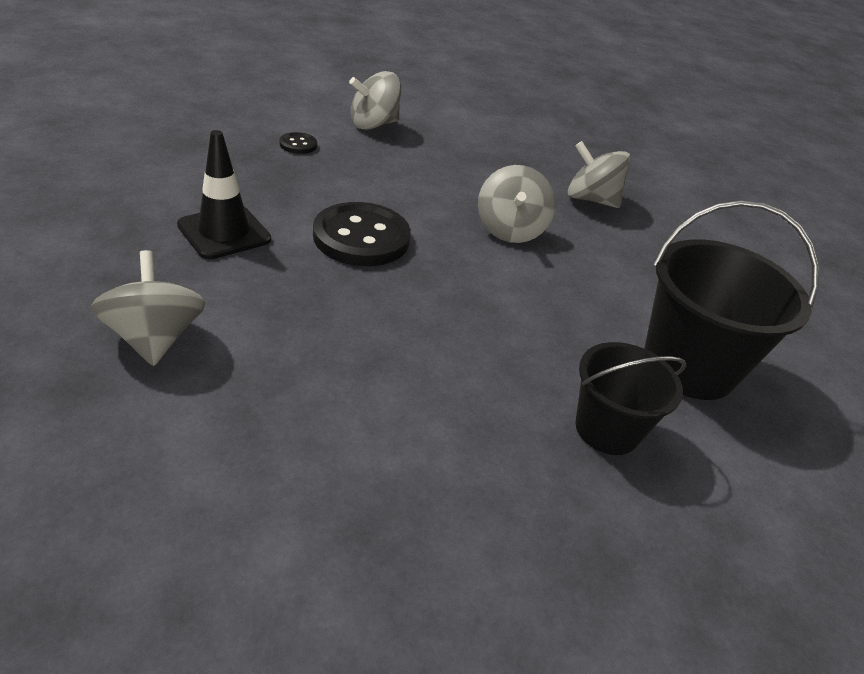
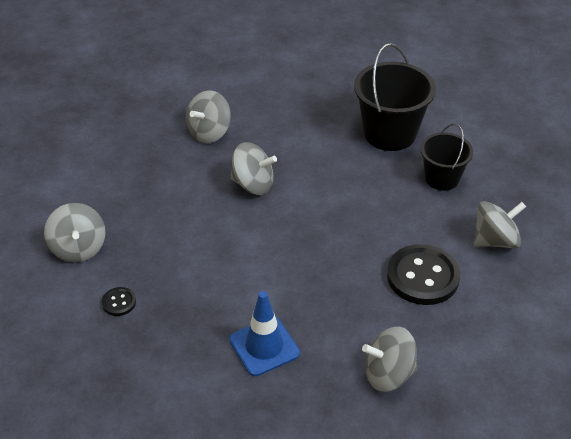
camera: 75 degrees left, 5 degrees up
(224, 232) = (264, 346): black traffic cone -> blue traffic cone
(361, 237) = (267, 267): black button -> black button (422, 276)
(465, 501) = (495, 240): none -> grey spinning top

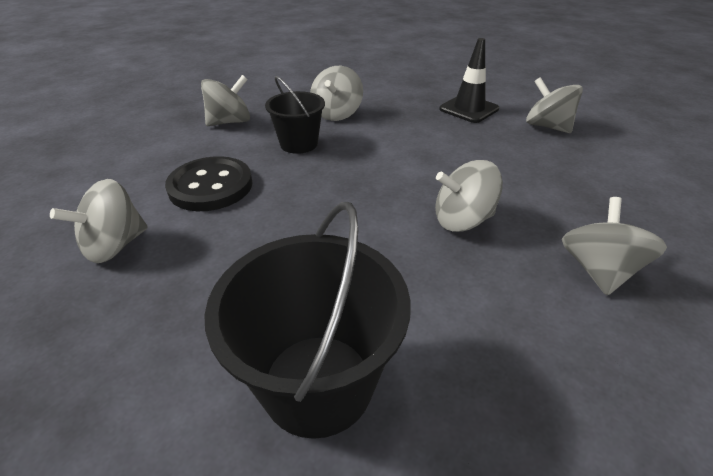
camera: 155 degrees right, 5 degrees down
(119, 302) = (469, 109): black button -> black traffic cone
(264, 346) = (337, 114): blue traffic cone -> grey spinning top
(442, 178) = (198, 315): black bucket -> black bucket (299, 144)

